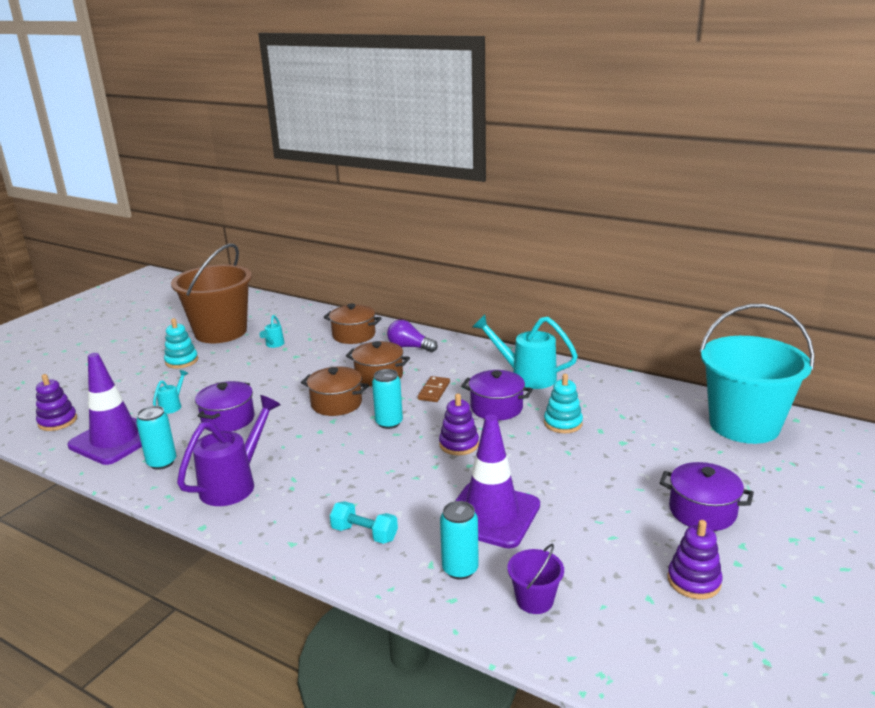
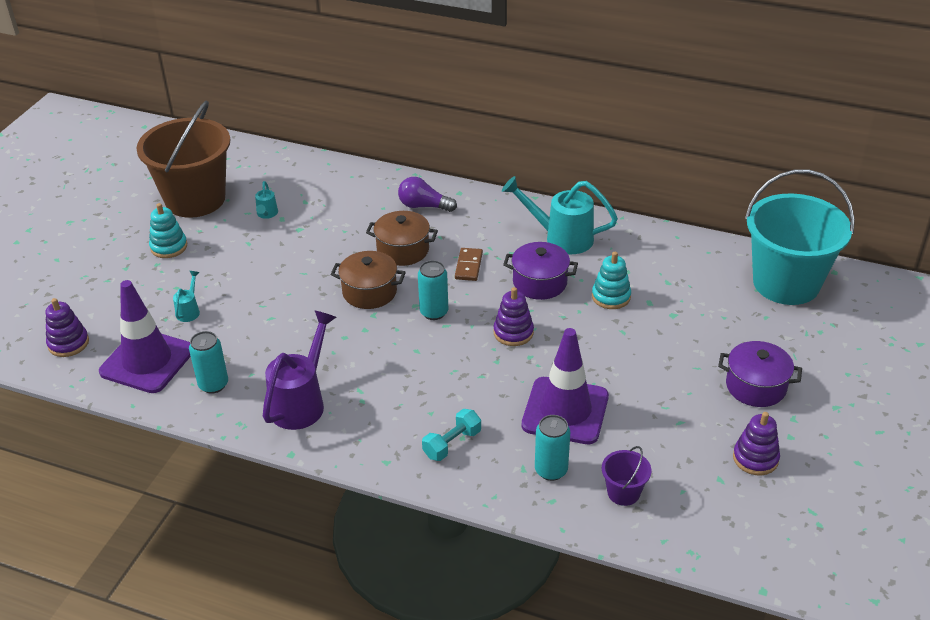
camera: 10 degrees left, 15 degrees up
(228, 419) = (260, 323): purple pot -> none
(354, 335) = (354, 193): brown pot -> none
(364, 533) = (452, 444): turquoise dumbbell -> turquoise dumbbell turned 60 degrees counterclockwise

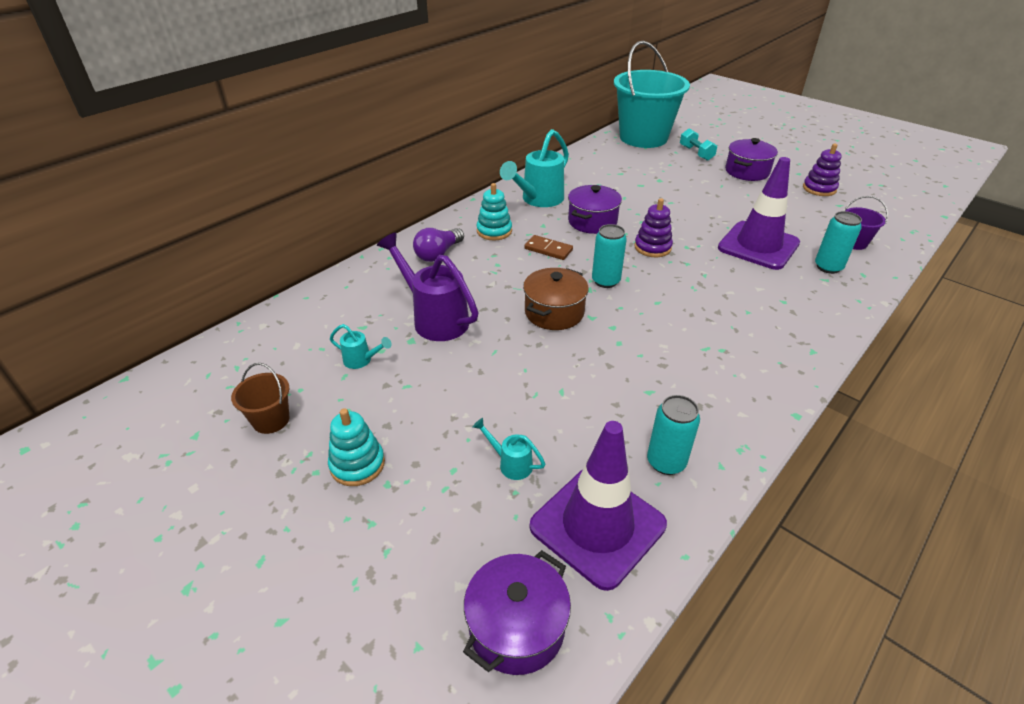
camera: 70 degrees left, 0 degrees up
(68, 343) = (516, 627): purple stacking toy -> purple pot
(195, 199) = (271, 420): brown bucket -> brown bucket, size x0.41
(302, 401) = (714, 392): purple watering can -> purple watering can (434, 318)
(403, 250) = (499, 279): brown pot -> none
(452, 444) = (791, 308): turquoise dumbbell -> turquoise dumbbell (696, 153)
(611, 296) = (626, 197): turquoise stacking toy -> turquoise stacking toy (494, 231)

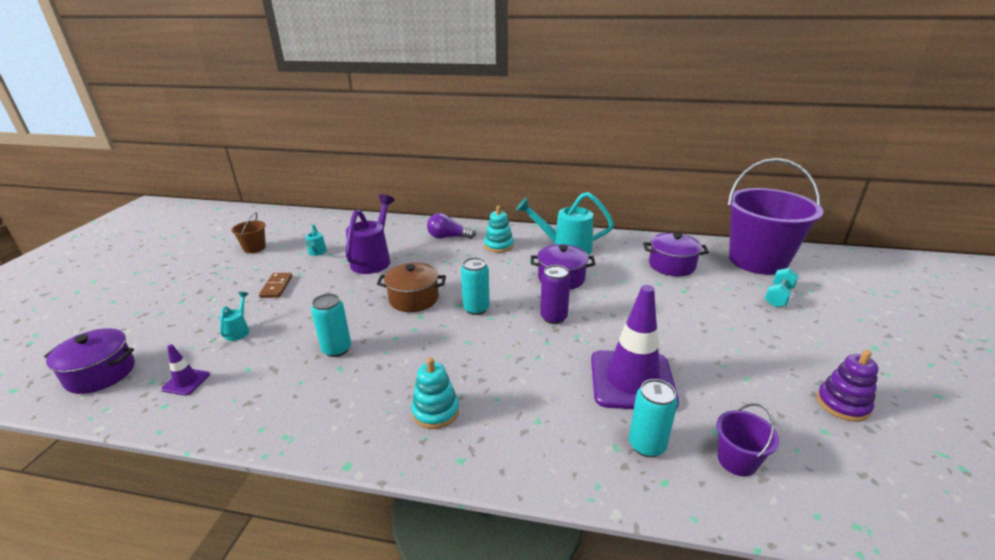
camera: 60 degrees right, 10 degrees down
(357, 464) = (226, 282): turquoise stacking toy -> turquoise stacking toy (435, 411)
(548, 249) = (497, 272): brown domino -> brown domino (277, 287)
(597, 525) = (186, 382): purple traffic cone -> purple traffic cone, size x0.43
(643, 138) = (757, 260): turquoise bucket -> purple bucket
(652, 247) = (553, 317): purple stacking toy -> purple can
(666, 462) = (258, 397): turquoise can -> turquoise can (337, 349)
(747, 172) = (792, 338): purple pot -> purple pot (672, 265)

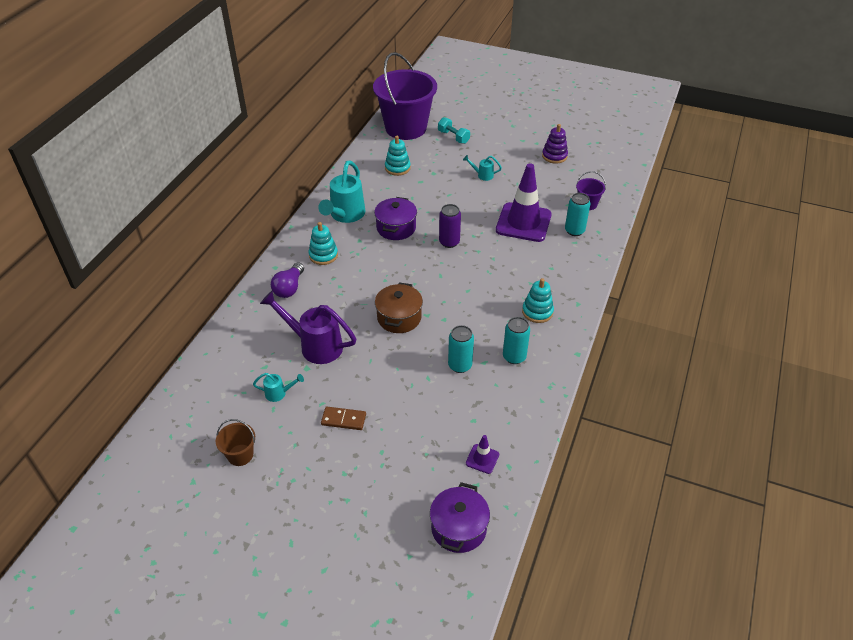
camera: 80 degrees left, 15 degrees up
(239, 330) = (415, 437): turquoise watering can -> turquoise watering can (482, 175)
(476, 309) = (425, 281): turquoise can -> turquoise can (514, 357)
(672, 265) = (397, 168): purple pot -> turquoise stacking toy

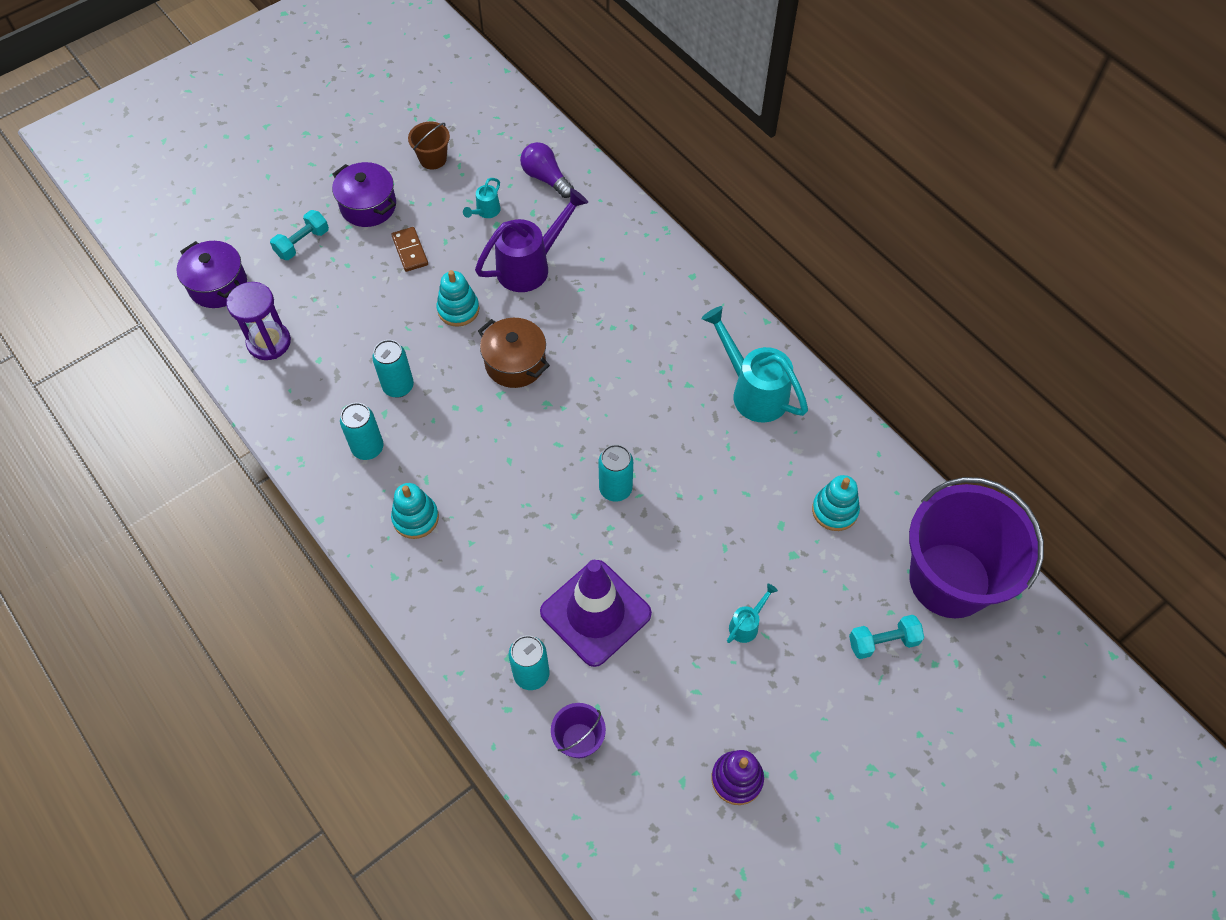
camera: 120 degrees right, 15 degrees up
(289, 288) = (643, 276): purple light bulb -> purple light bulb (545, 178)
(323, 255) = (683, 333): turquoise stacking toy -> turquoise stacking toy (458, 309)
(343, 419) = (410, 251): brown domino -> brown domino turned 60 degrees counterclockwise
(380, 495) = (302, 243): none -> turquoise dumbbell
(396, 228) = (687, 439): purple pot -> purple pot (368, 206)
(449, 242) = (615, 489): purple can -> turquoise can
(482, 459) = (269, 342): purple traffic cone -> purple hourglass

